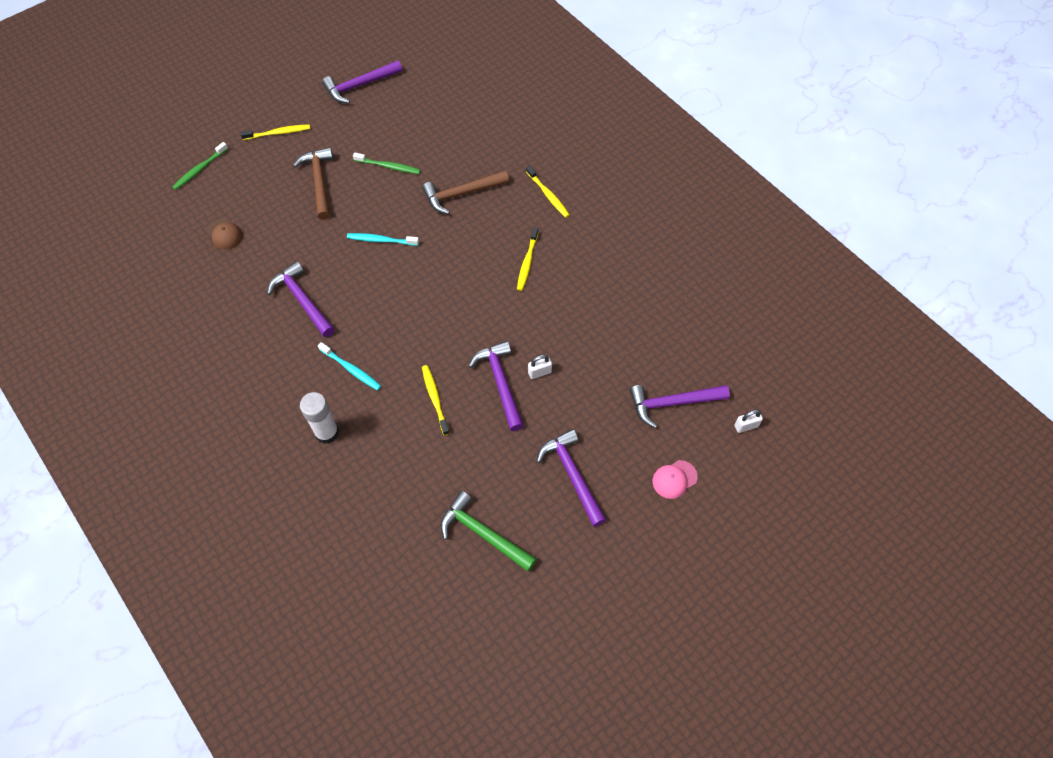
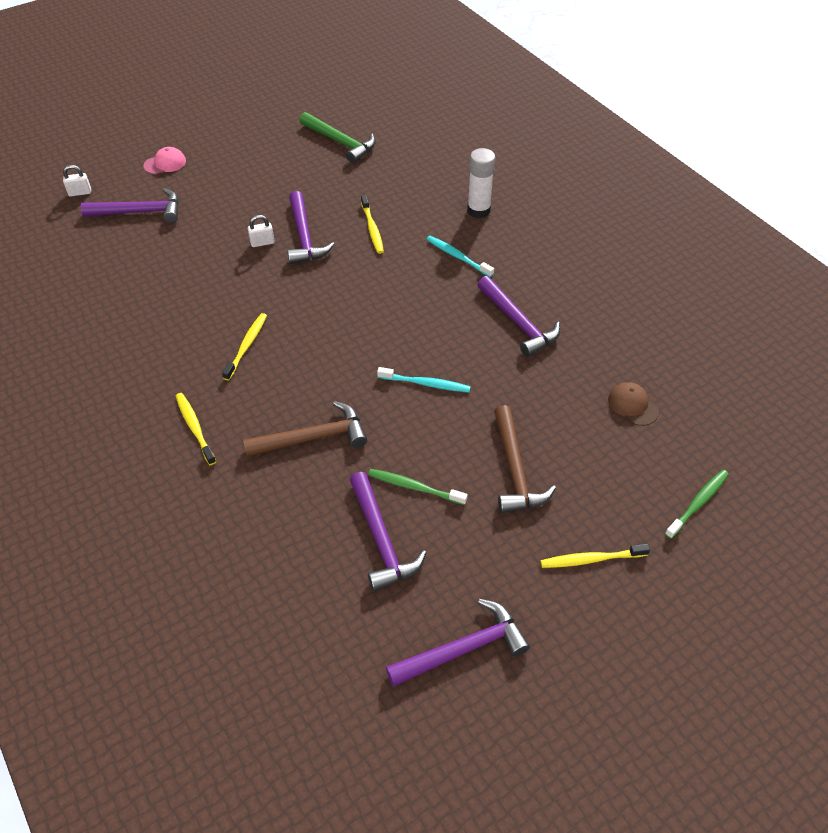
camera: 175 degrees left, 10 degrees down
(572, 475) = (254, 171): purple hammer -> purple hammer (381, 540)

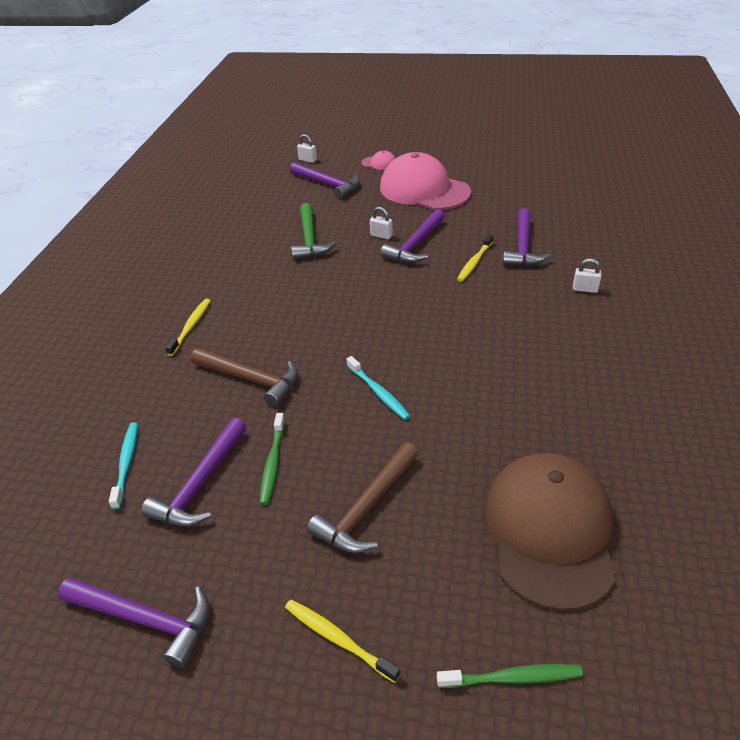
camera: 45 degrees right, 10 degrees down
(246, 175) = (424, 190): none -> pink cap
(247, 346) = (287, 294): yellow toothbrush -> none
(340, 142) = (521, 196): green hammer -> green hammer (310, 239)
(414, 487) = (272, 463): green toothbrush -> green toothbrush turned 150 degrees counterclockwise
(457, 256) = (523, 314): turquoise toothbrush -> turquoise toothbrush (126, 463)
(478, 210) = (585, 289): white glue stick -> white padlock
(518, 323) = (517, 392): purple hammer -> purple hammer (523, 246)
(632, 405) = (550, 530): brown cap -> brown cap, size x2.48

